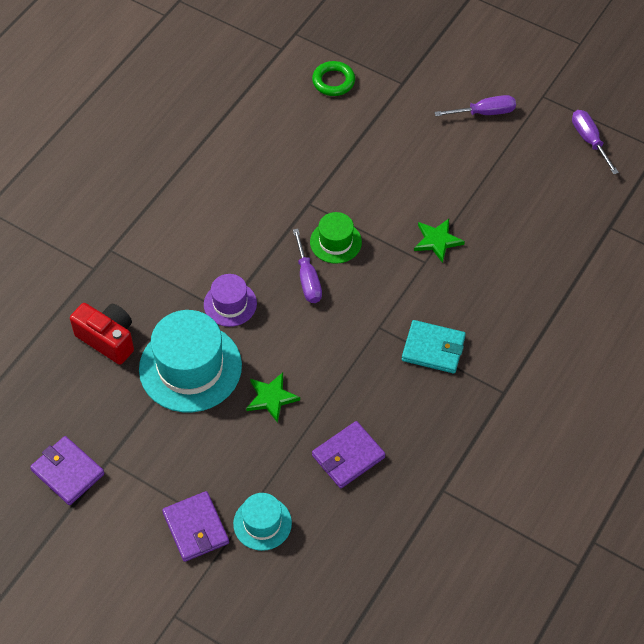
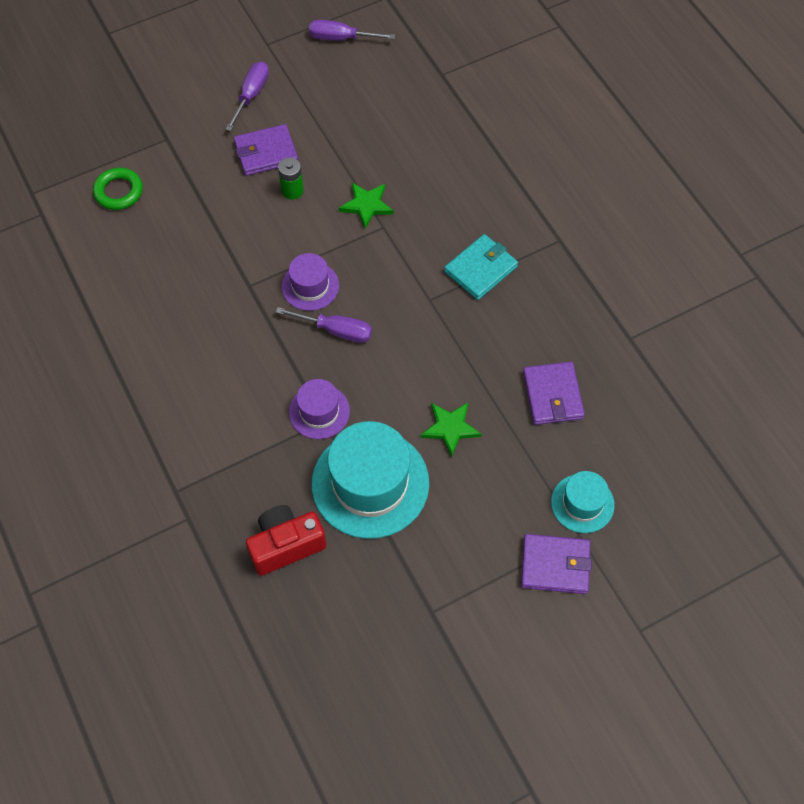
camera: 60 degrees left, 5 degrees up
(67, 472) = (422, 659): purple wallet -> purple wallet (266, 153)
(335, 242) = (310, 286): green hat -> purple hat
(414, 185) = (292, 190): none -> green battery

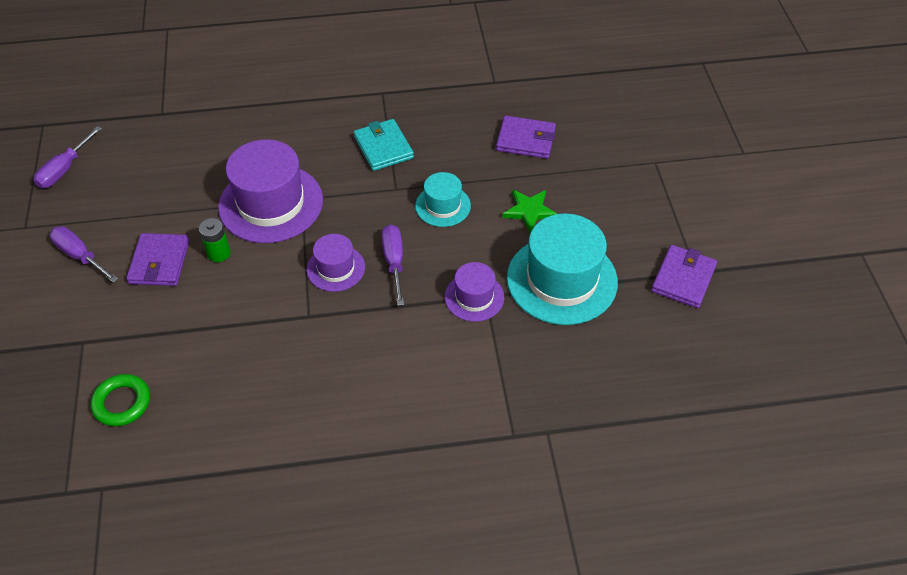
camera: 70 degrees left, 10 degrees down
(286, 545) = (602, 358): red camera -> none
(336, 330) = (394, 262): purple screwdriver -> purple screwdriver turned 45 degrees counterclockwise
(366, 205) = (271, 203): green star -> purple hat
(555, 565) = (676, 183): purple wallet -> purple wallet (683, 278)
(582, 503) = (628, 152): turquoise hat -> turquoise hat (443, 206)

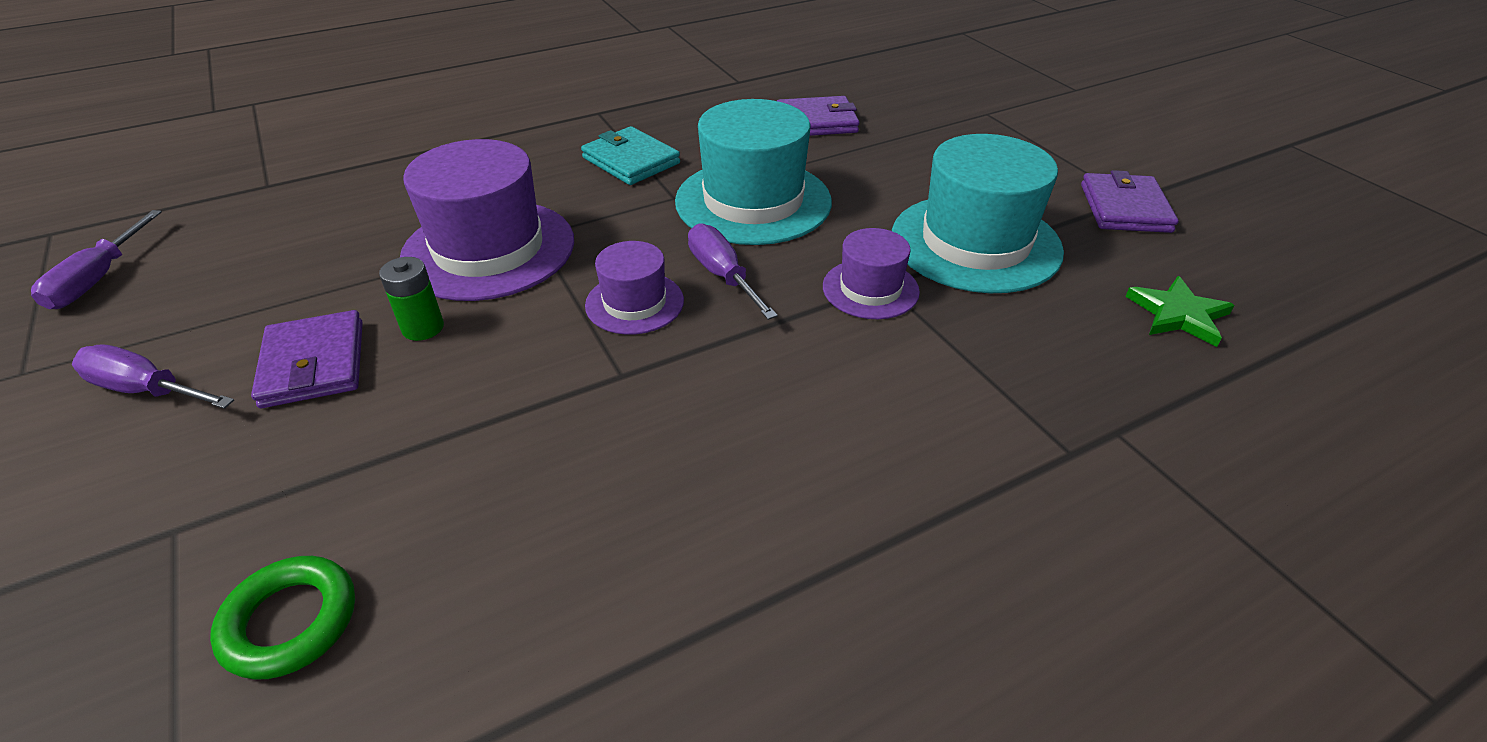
camera: 20 degrees left, 10 degrees down
(443, 206) = (753, 201): turquoise hat -> turquoise hat, size x1.87
(529, 211) = (874, 184): green star -> green star (1178, 314)

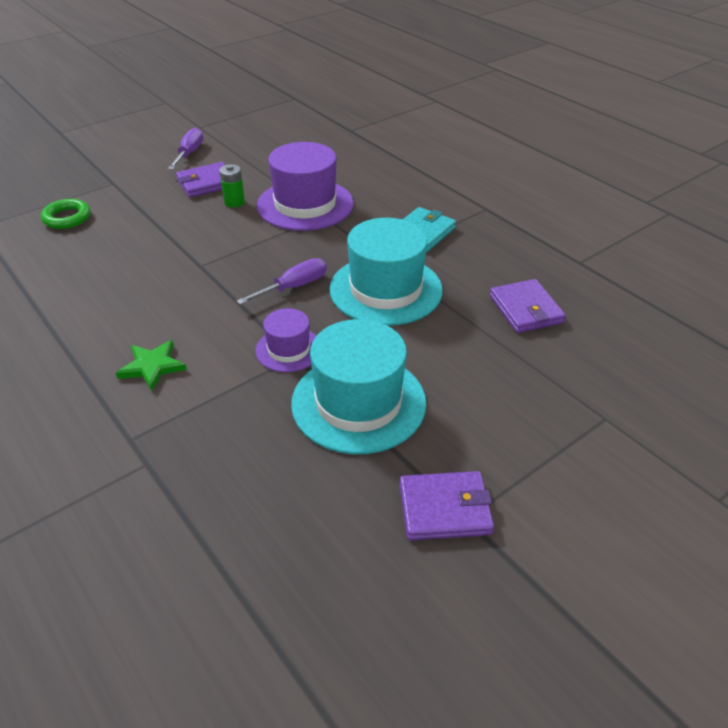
camera: 80 degrees right, 0 degrees up
(99, 279) = (262, 119): purple screwdriver -> none
(634, 303) = (262, 259): purple hat -> none
(1178, 314) = (278, 521): green star -> green star (152, 366)

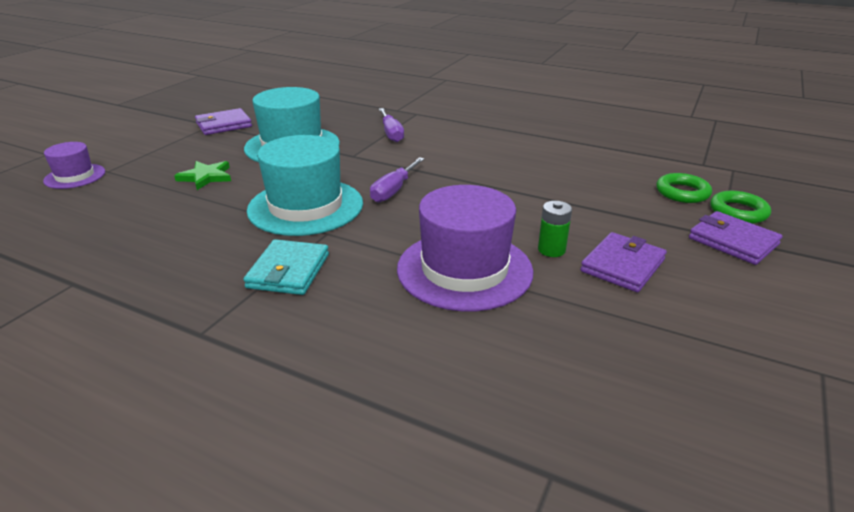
camera: 155 degrees right, 10 degrees down
(65, 194) = (738, 212): none -> green ring
(152, 366) = (444, 134): green star -> green star (206, 177)
(189, 153) = (726, 306): purple screwdriver -> purple screwdriver (391, 133)
(288, 349) = (361, 157): purple hat -> purple hat (75, 176)
(526, 309) = (157, 221): purple wallet -> purple wallet (733, 241)

